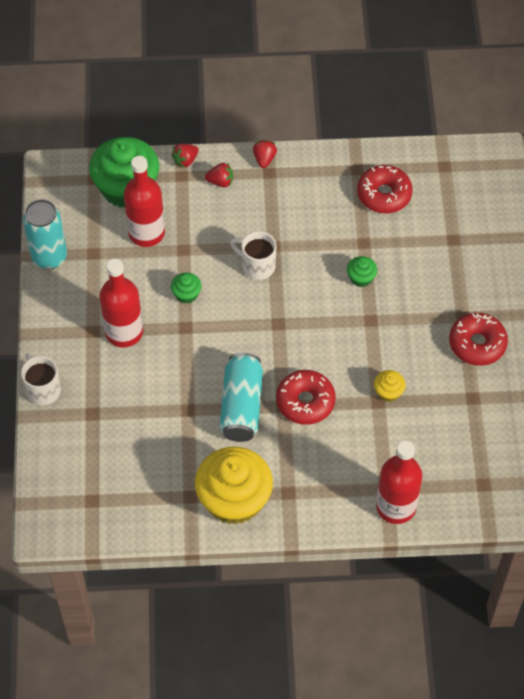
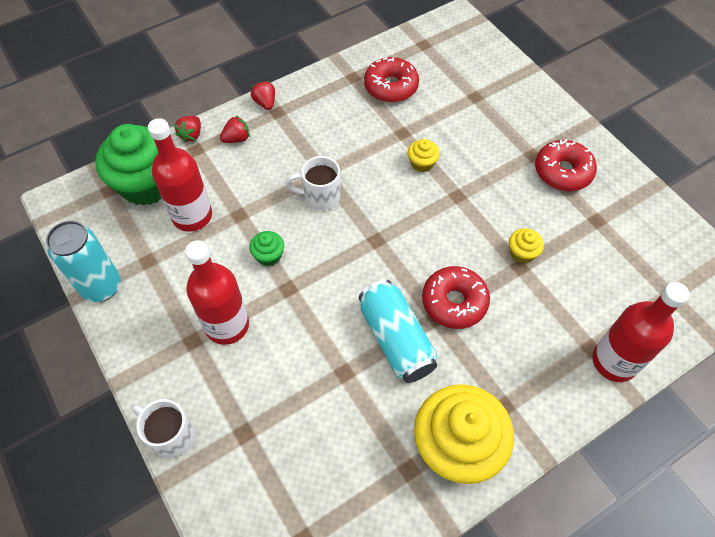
camera: 30 degrees left, 0 degrees up
(361, 278) = (422, 163): green cupcake -> yellow cupcake

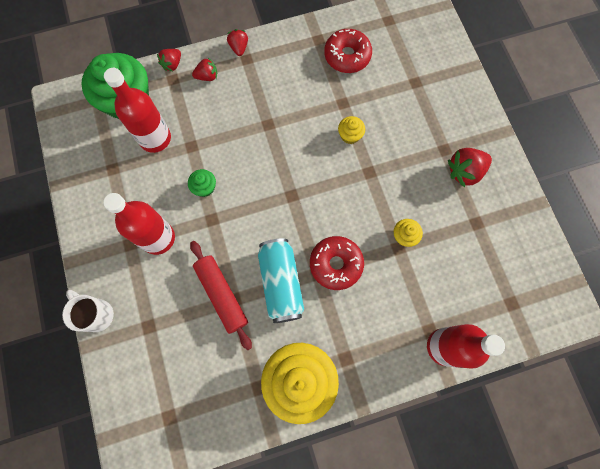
camera: 15 degrees right, 15 degrees up
(101, 287) = (74, 182): turquoise can -> none
(320, 197) = (259, 146): white mug -> none
(327, 371) = (222, 295): none -> red rolling pin
(562, 172) = (464, 172): red donut -> red strawberry

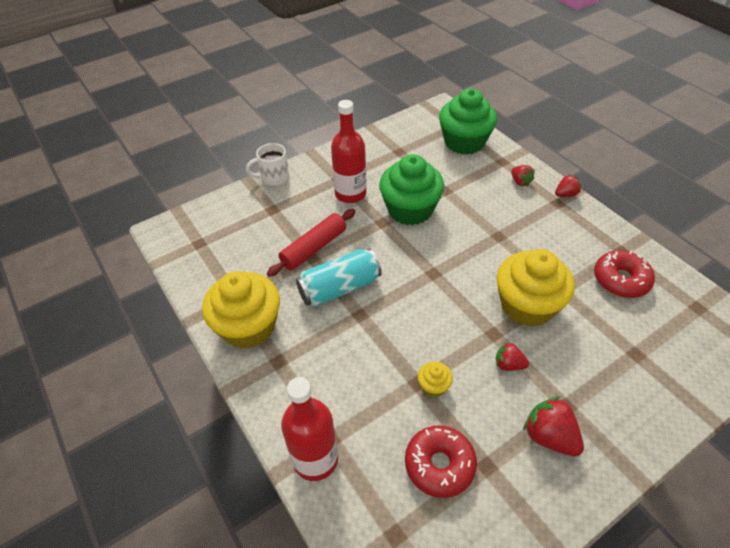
camera: 75 degrees right, 25 degrees down
(97, 314) = (274, 178): white mug -> white mug turned 135 degrees counterclockwise
(155, 138) = (439, 167): red bottle -> none
(172, 64) = (516, 157): red strawberry -> red strawberry (508, 364)
(204, 187) = (410, 209): green cupcake -> green cupcake, size x2.34
(336, 264) = (375, 328): red donut -> red donut (439, 465)
(350, 135) = (527, 305): yellow cupcake -> yellow cupcake, size x2.34

